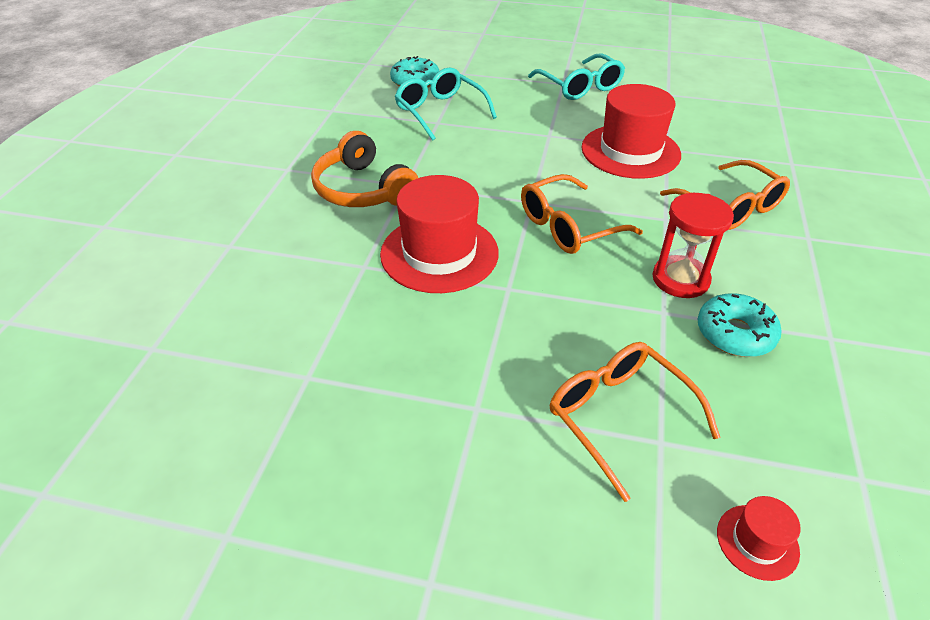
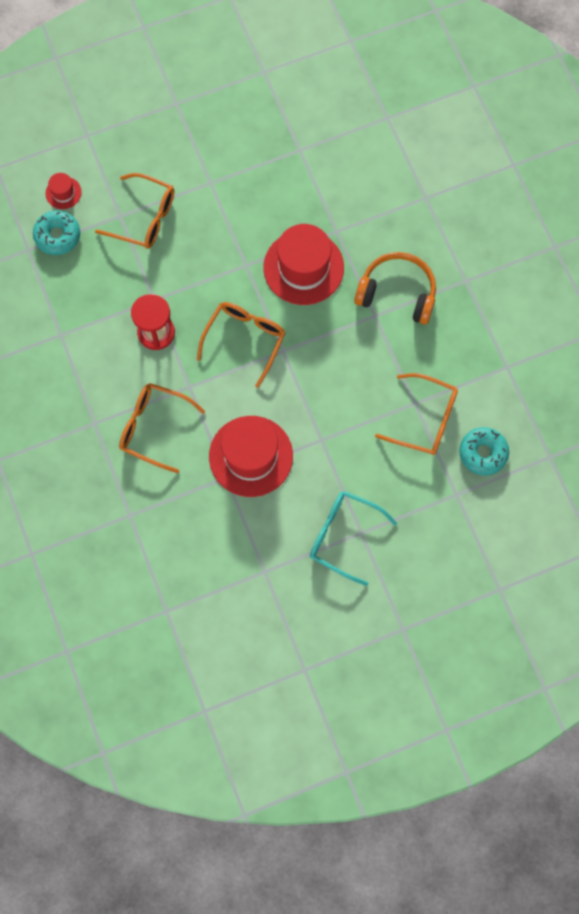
camera: 145 degrees right, 30 degrees up
(440, 111) = (425, 419): turquoise glasses -> orange glasses
(735, 333) = (111, 306): turquoise donut -> turquoise donut (57, 236)

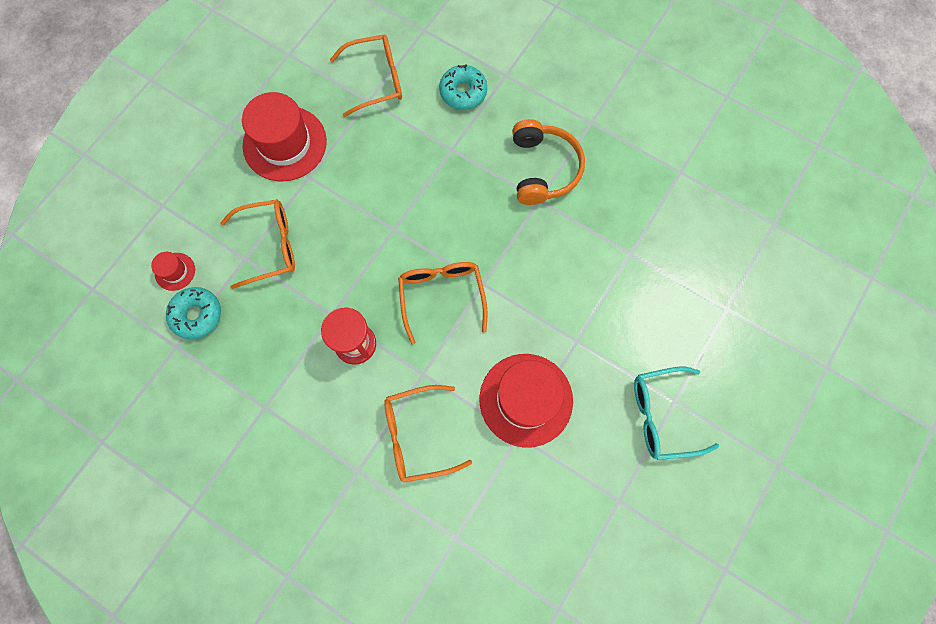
camera: 35 degrees left, 0 degrees up
(303, 267) = (446, 198): red hat -> red hat (285, 143)
(397, 293) = (543, 169): orange headphones -> orange headphones turned 105 degrees clockwise
(425, 419) = (650, 261): orange glasses -> orange glasses (376, 80)
(483, 453) = (719, 258): turquoise donut -> turquoise donut (463, 92)

